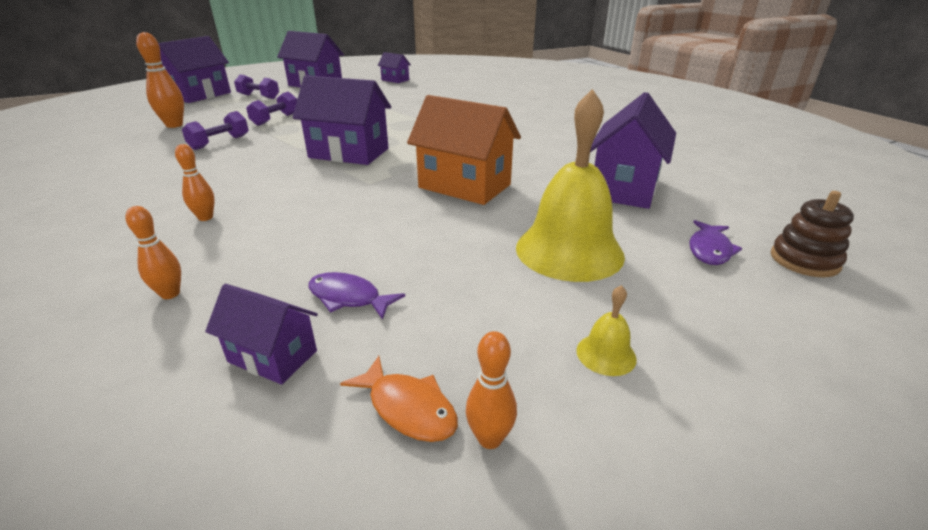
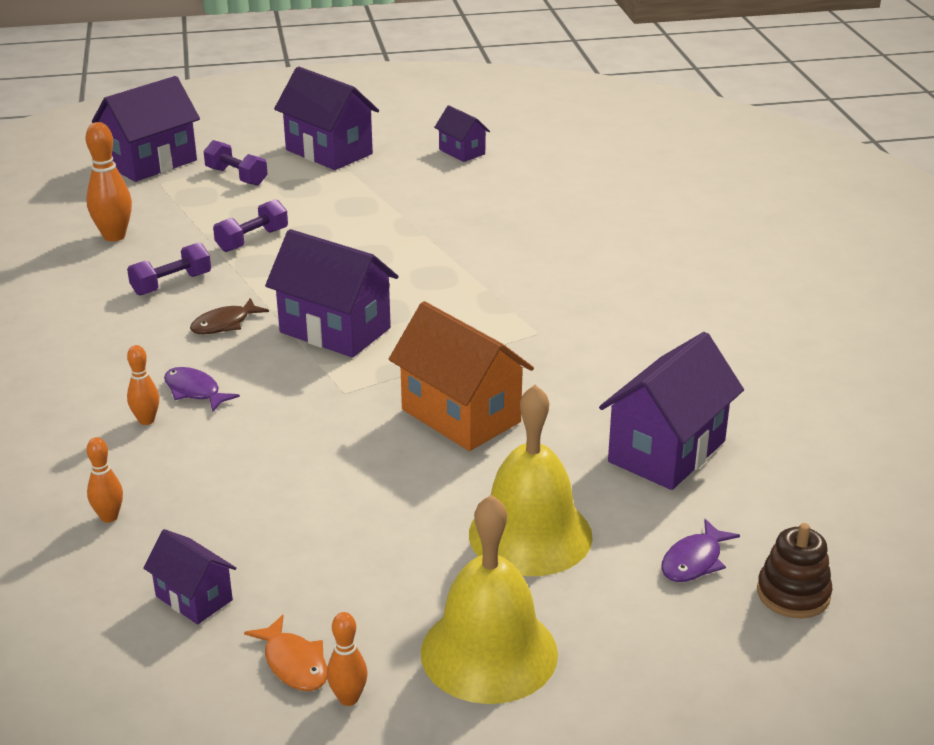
camera: 15 degrees right, 0 degrees up
(264, 158) = (224, 324): none -> brown fish
(348, 298) = (274, 551): purple fish -> purple fish (195, 391)
(606, 354) = (489, 652): yellow bell -> yellow bell, size x2.46

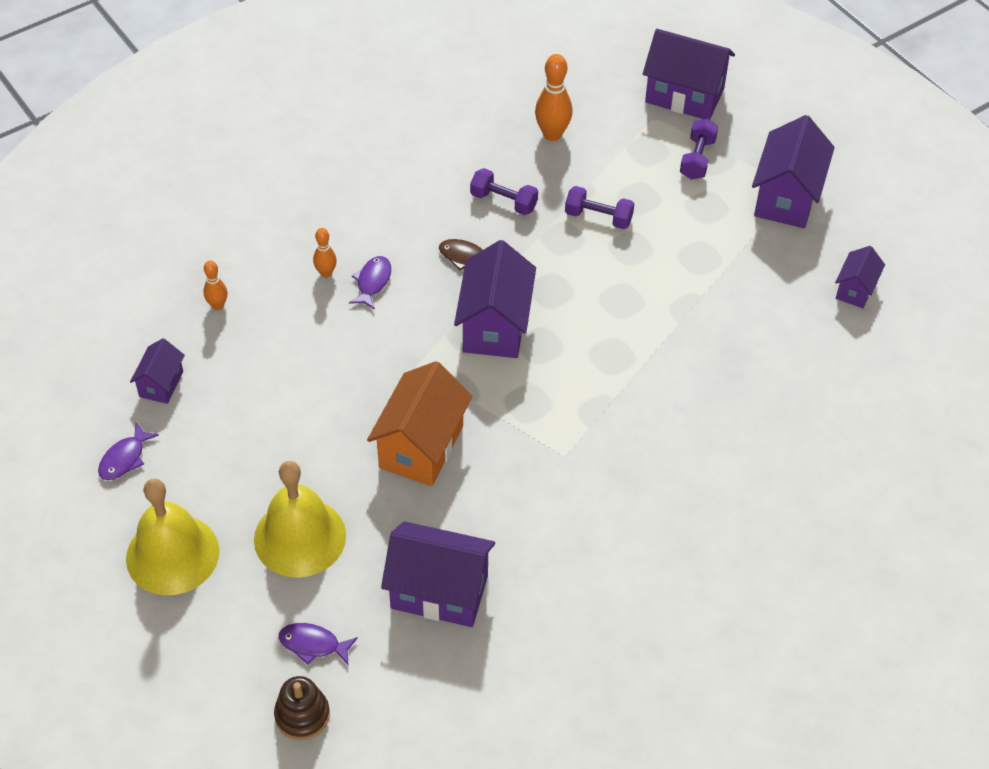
camera: 65 degrees right, 20 degrees up
(294, 663) = (124, 458): orange fish -> purple fish
(348, 698) = (106, 497): orange bowling pin -> none

